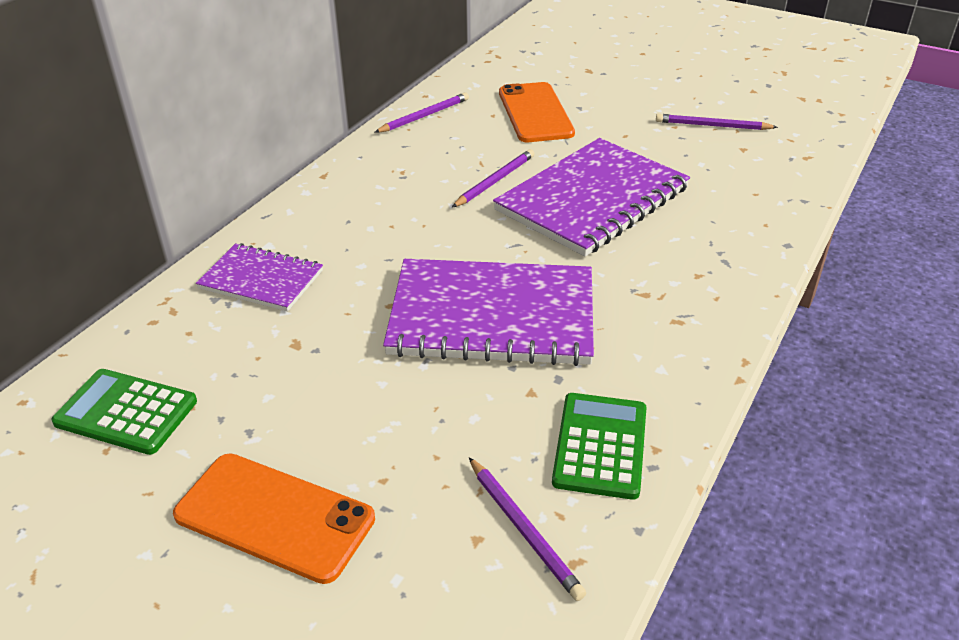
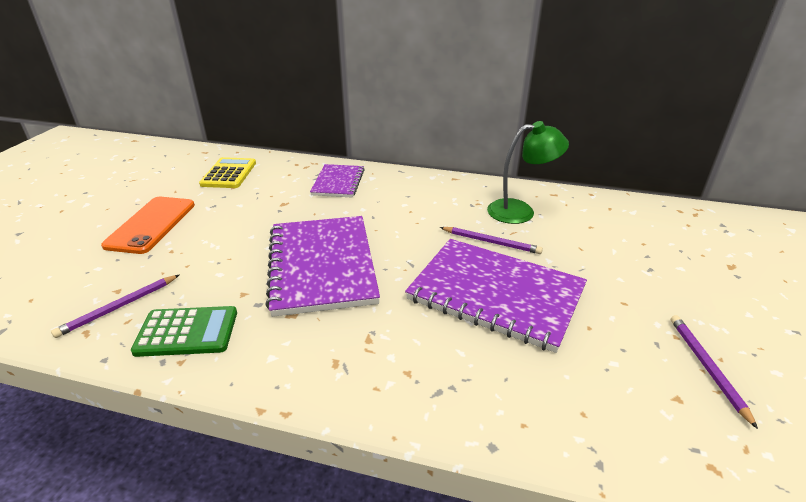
camera: 75 degrees right, 5 degrees down
(126, 412) = (229, 174): green calculator -> yellow calculator
(424, 116) = (560, 198): purple pencil -> none
(438, 147) = (520, 211): none -> green lamp
(535, 113) = (614, 246): orange phone -> none

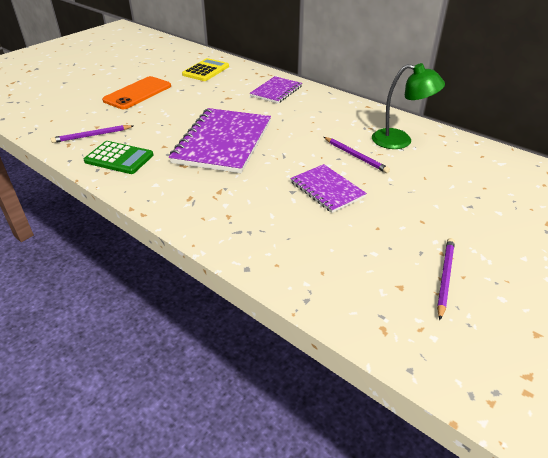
camera: 25 degrees right, 5 degrees up
(495, 294) = (327, 189): purple notebook -> purple notebook, size x0.55

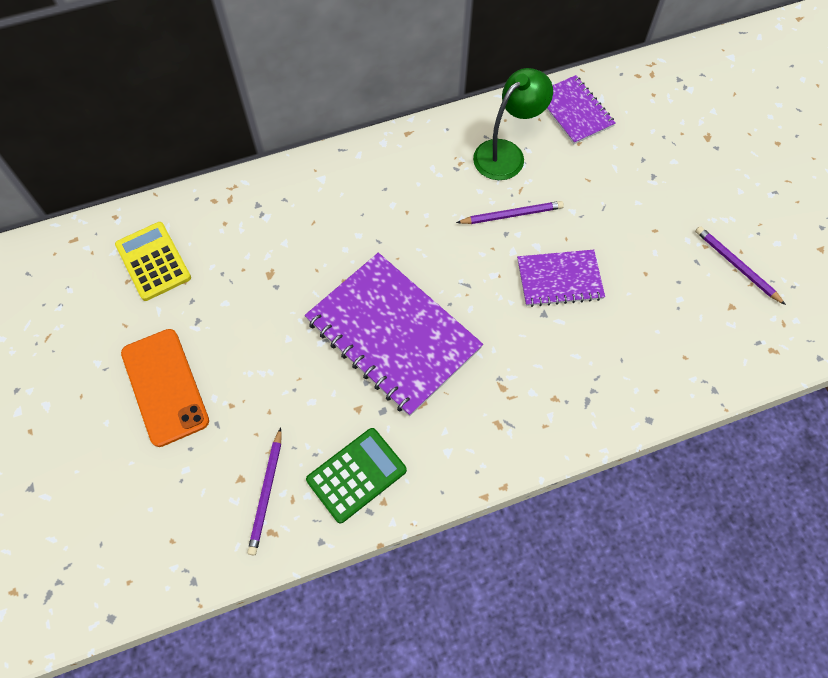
camera: 60 degrees left, 25 degrees up
(276, 91) = (293, 207): purple notebook -> purple notebook (574, 111)

